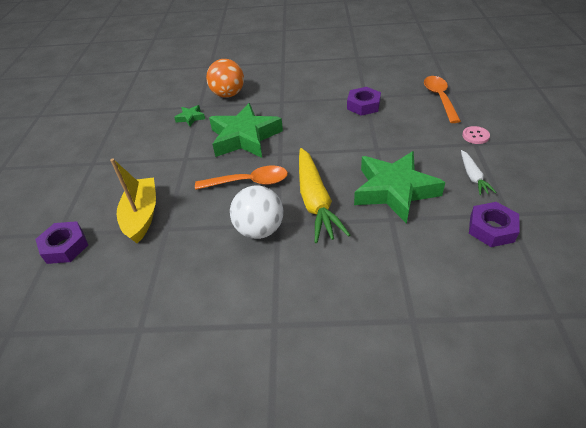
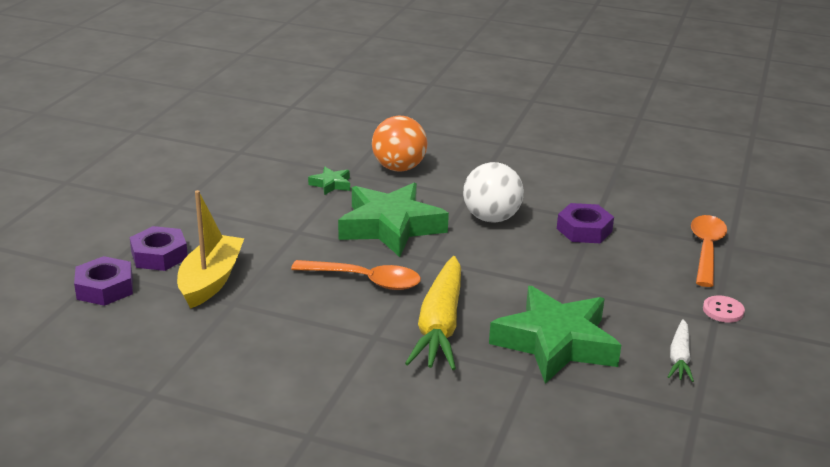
camera: 15 degrees right, 15 degrees down
(259, 230) = (348, 336): white ball -> white ball (491, 218)
(491, 229) = (659, 422): purple nut -> purple nut (159, 255)

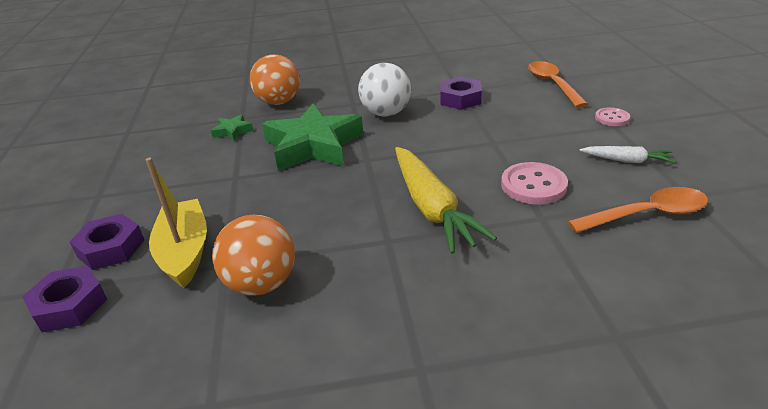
camera: 25 degrees left, 5 degrees up
(248, 329) = (261, 284): none -> orange ball
(365, 280) = (333, 195): orange spoon -> orange spoon (647, 215)
(555, 343) = (533, 185): green star -> pink button
(679, 357) = (627, 160): white carrot -> white carrot turned 60 degrees counterclockwise

